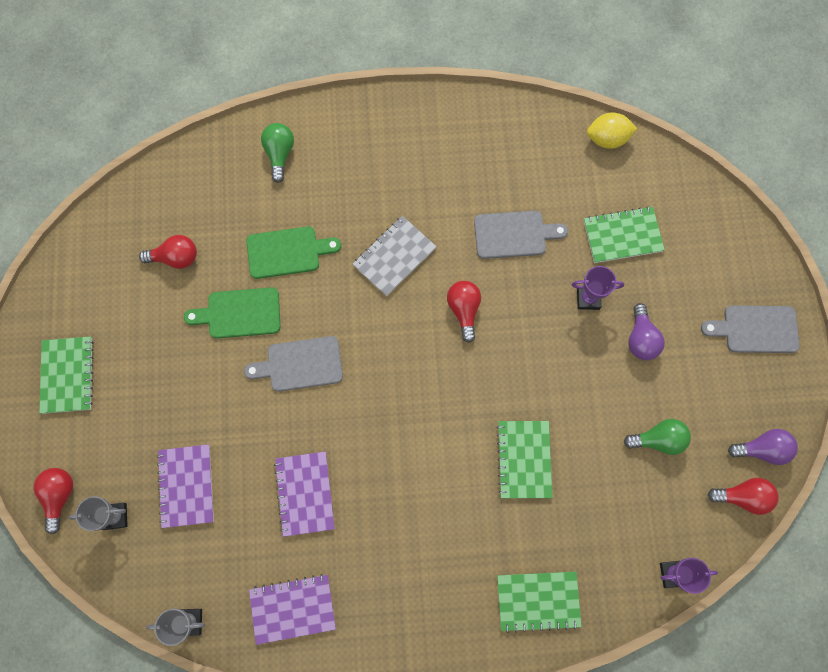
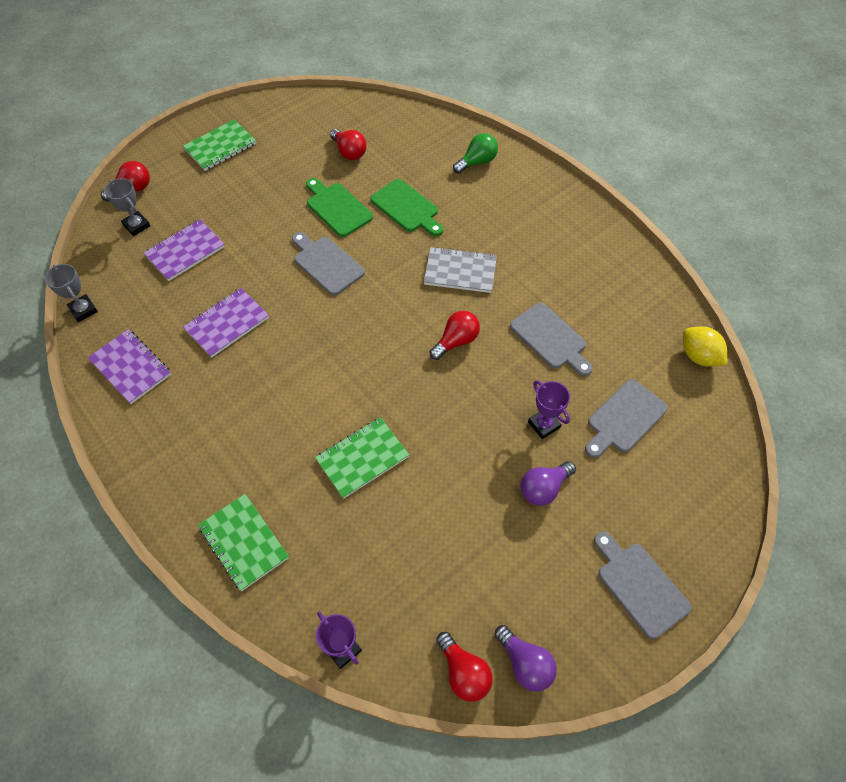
camera: 55 degrees right, 15 degrees down
(622, 236) = (624, 418): green notebook -> grey cutting board
(658, 440) = (461, 559): green light bulb -> none

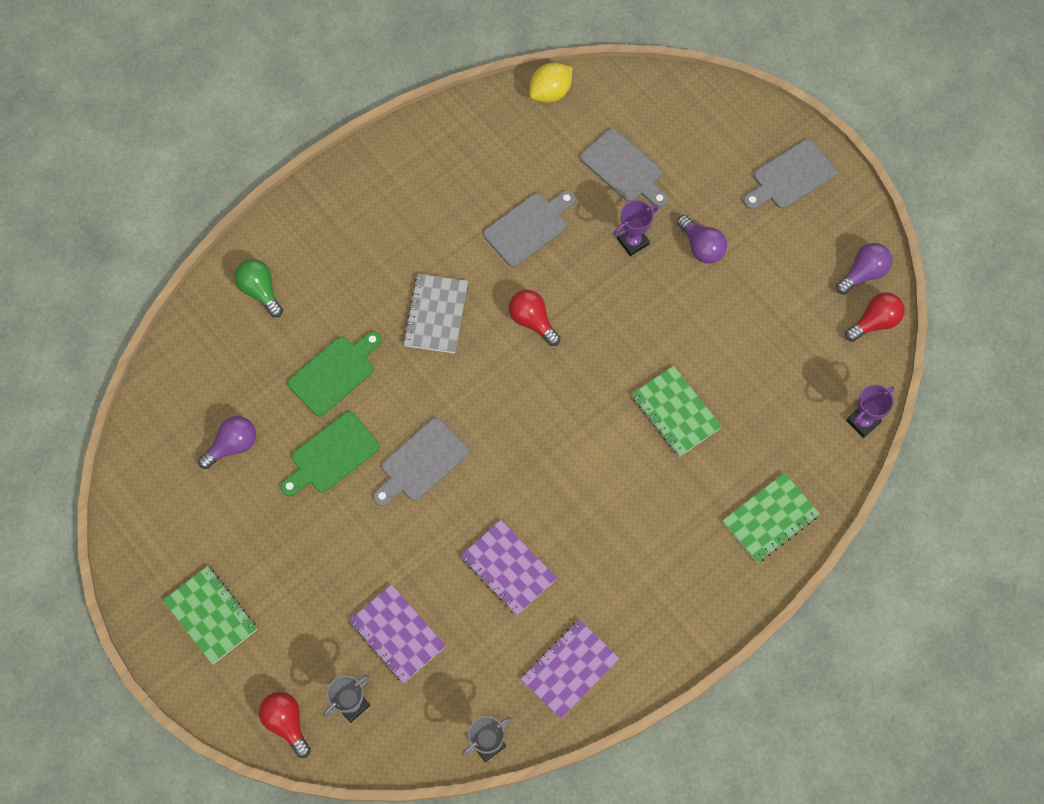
camera: 90 degrees left, 10 degrees up
(349, 152) = (232, 445): red light bulb -> purple light bulb

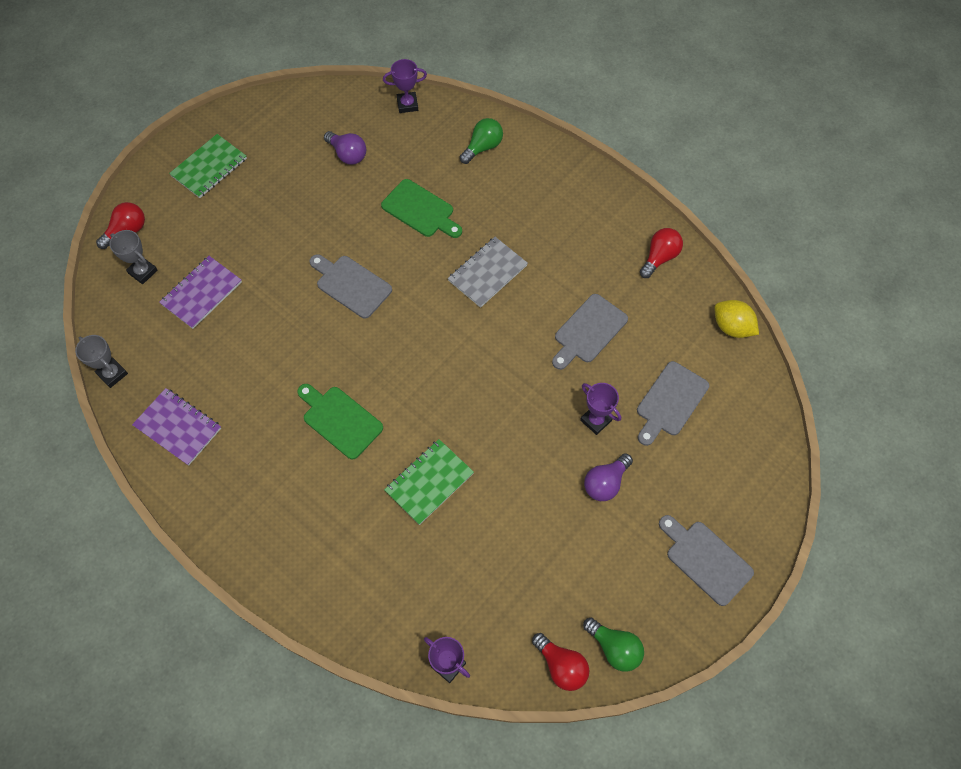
camera: 80 degrees right, 5 degrees down
(172, 366) = (407, 104): none -> purple trophy
(331, 455) = (349, 221): green cutting board -> green cutting board (340, 420)
(436, 314) = (487, 273): grey notebook -> grey notebook turned 45 degrees counterclockwise
(508, 568) = (264, 365): purple notebook -> none
(529, 227) = (588, 331): grey cutting board -> grey cutting board turned 90 degrees clockwise
(532, 321) = (497, 348): red light bulb -> red light bulb (659, 257)
(770, 518) = (334, 583): green notebook -> none
(863, 273) = (614, 648): purple light bulb -> green light bulb

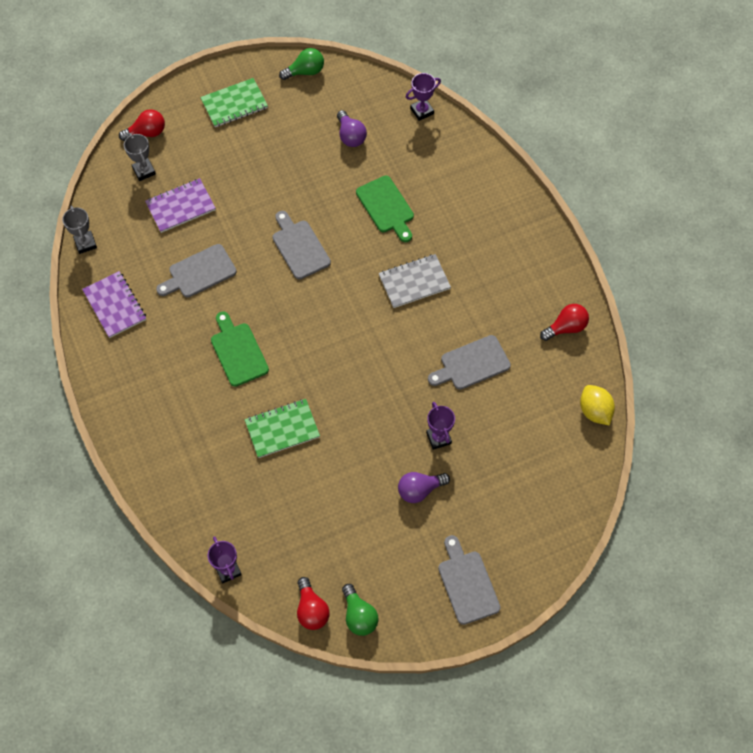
camera: 25 degrees right, 0 degrees up
(407, 104) = (422, 111): purple trophy -> purple trophy turned 45 degrees counterclockwise
(483, 147) = (466, 173): green light bulb -> green light bulb (305, 72)
(670, 402) = (508, 449): grey cutting board -> grey cutting board (199, 272)

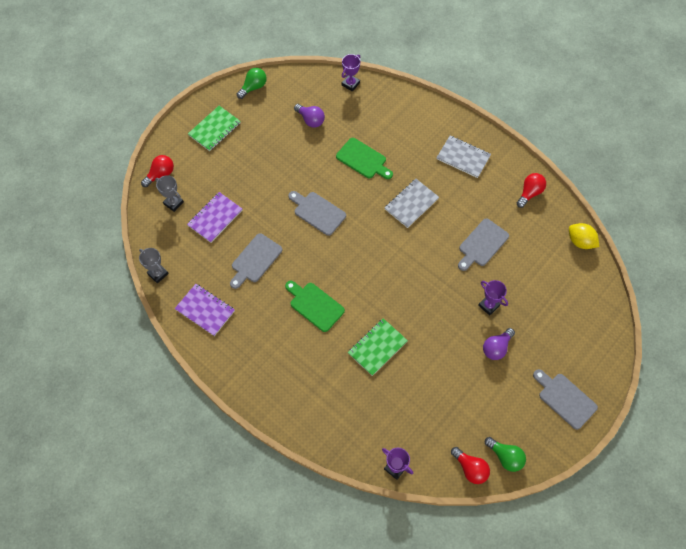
camera: 25 degrees left, 0 degrees up
(508, 252) = (463, 157): none -> grey notebook

